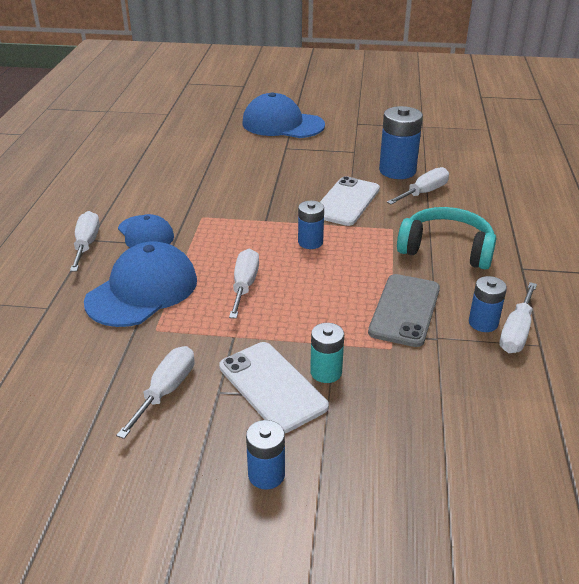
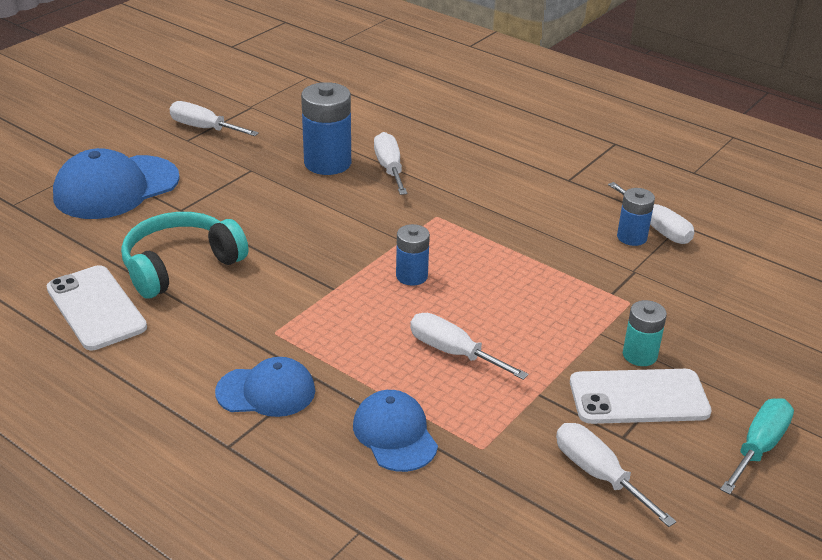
camera: 60 degrees left, 0 degrees up
(86, 244) = (238, 453): white screwdriver -> white screwdriver (204, 128)
(142, 290) = (395, 434): blue cap -> blue cap, size x0.62
(266, 475) = (759, 447): blue battery -> turquoise screwdriver
(346, 202) = (355, 220): white phone -> white phone (96, 308)
(404, 310) = (580, 269): grey phone -> none
(446, 249) = (503, 203): turquoise headphones -> turquoise headphones (180, 265)

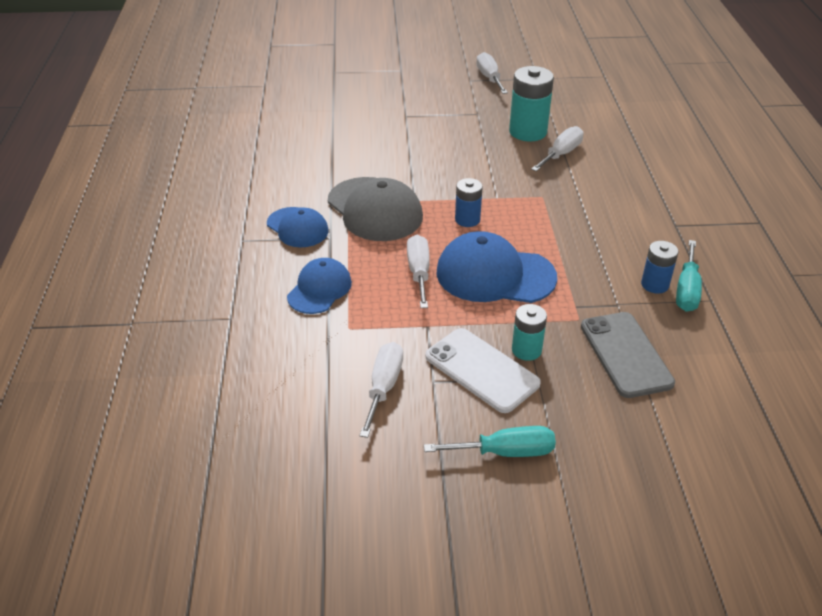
camera: 50 degrees right, 5 degrees up
(96, 308) = (290, 141): white phone -> none
(116, 188) = (392, 88): blue cap -> blue cap (495, 275)
(180, 265) = (359, 143): turquoise headphones -> none
(312, 321) = (375, 209): none -> grey cap
(327, 163) = (528, 132): blue battery -> turquoise battery
(657, 227) = (687, 290): white screwdriver -> turquoise screwdriver
(701, 306) = (625, 354): none -> grey phone

